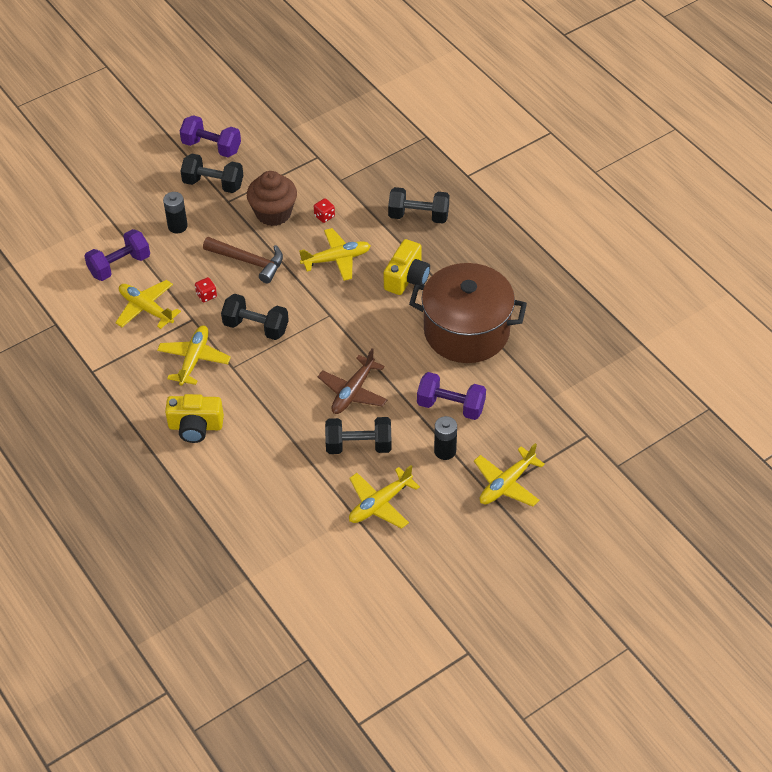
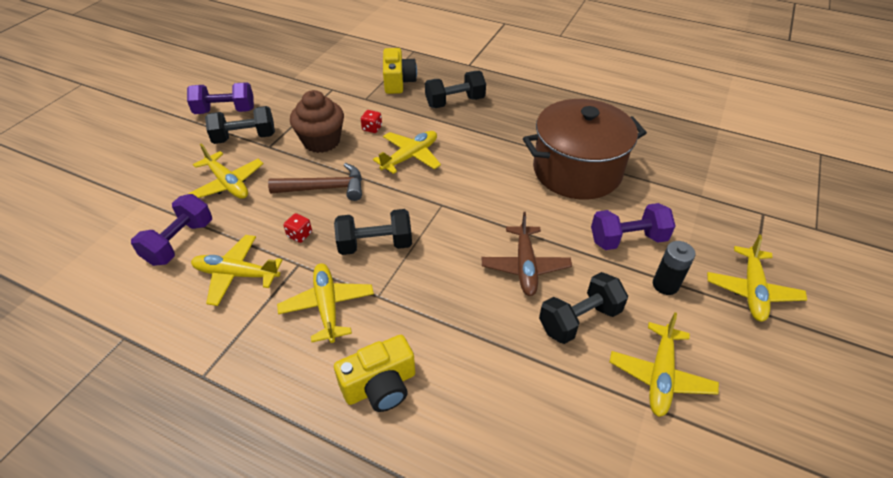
camera: 30 degrees left, 5 degrees down
(177, 226) = (228, 183): black battery -> yellow plane
(407, 278) = (486, 149): yellow camera -> yellow camera (398, 82)

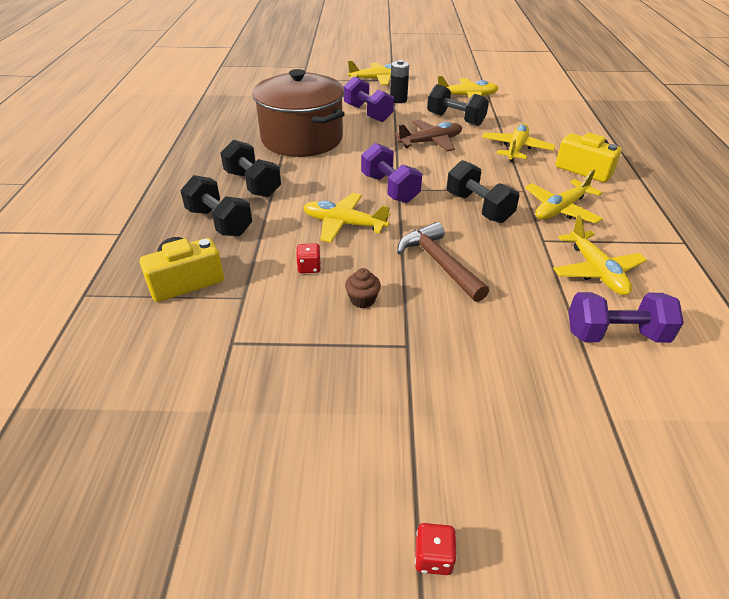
camera: 115 degrees left, 5 degrees down
(225, 111) = (360, 454): purple dumbbell -> purple dumbbell (389, 188)
(228, 183) = (503, 347): yellow plane -> yellow plane (516, 149)
(245, 138) = (408, 383): black dumbbell -> black dumbbell (253, 184)
(299, 235) = (513, 253): red dice -> red dice (433, 557)
(321, 141) = (362, 300): brown cupcake -> brown cupcake, size x0.47

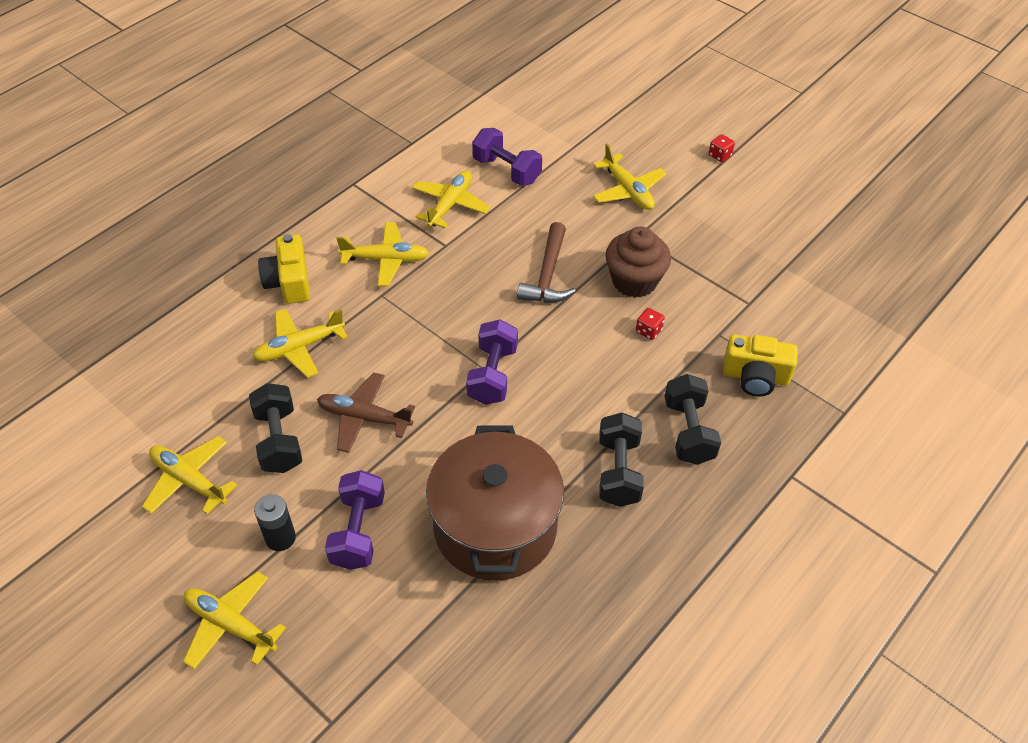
camera: 140 degrees left, 10 degrees up
(344, 224) = (579, 358): yellow plane -> yellow plane (628, 190)
(362, 300) = (634, 281): brown cupcake -> brown cupcake, size x2.13
(478, 207) = (446, 303): black dumbbell -> none

